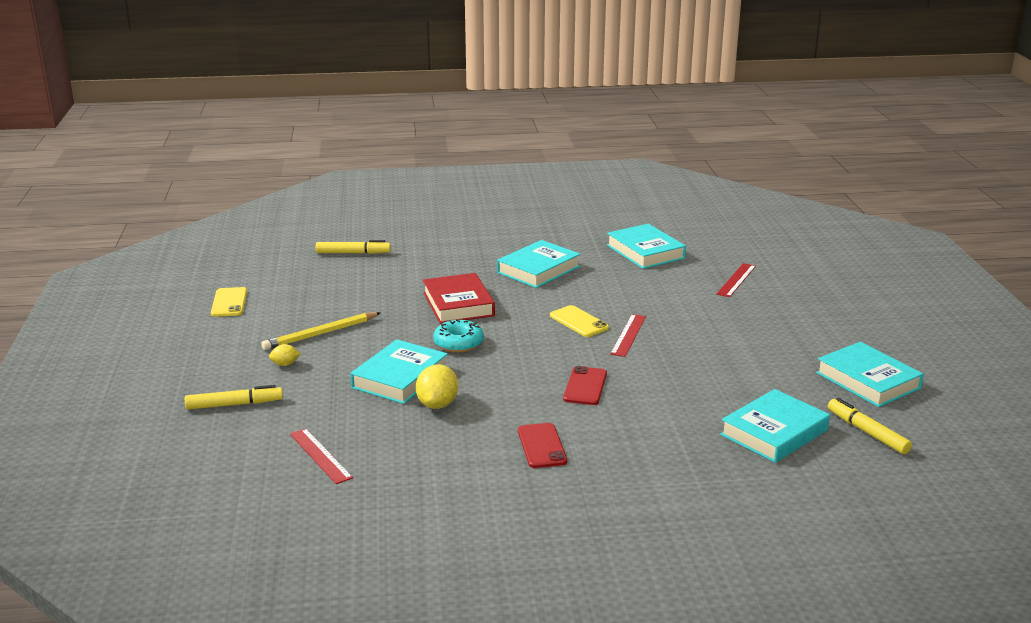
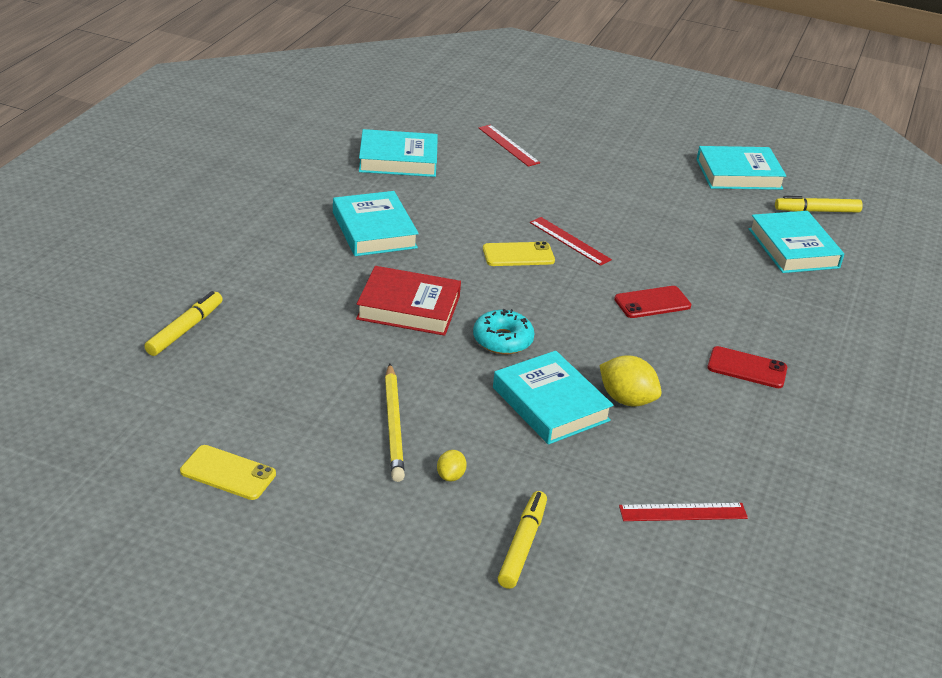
camera: 65 degrees left, 10 degrees up
(585, 386) = (652, 303): red phone -> red phone turned 60 degrees counterclockwise

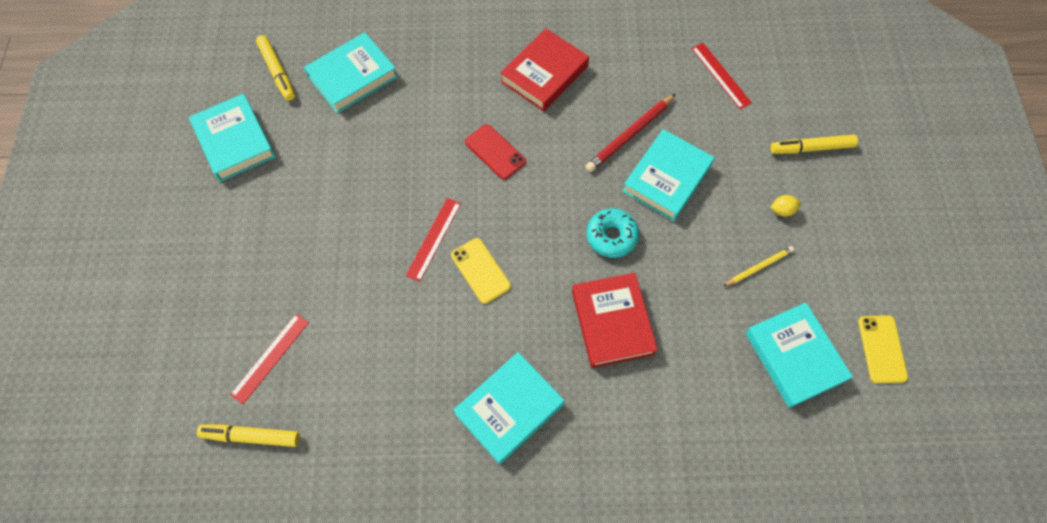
camera: 110 degrees left, 30 degrees up
(185, 329) = (758, 485): yellow marker -> yellow marker (251, 436)
(393, 425) = (759, 267): yellow pencil -> yellow pencil, size x0.62
(398, 160) = (358, 454): turquoise book -> turquoise book (794, 356)
(626, 399) = (630, 135): yellow lemon -> red pencil
(747, 368) = (544, 74): red phone -> red book

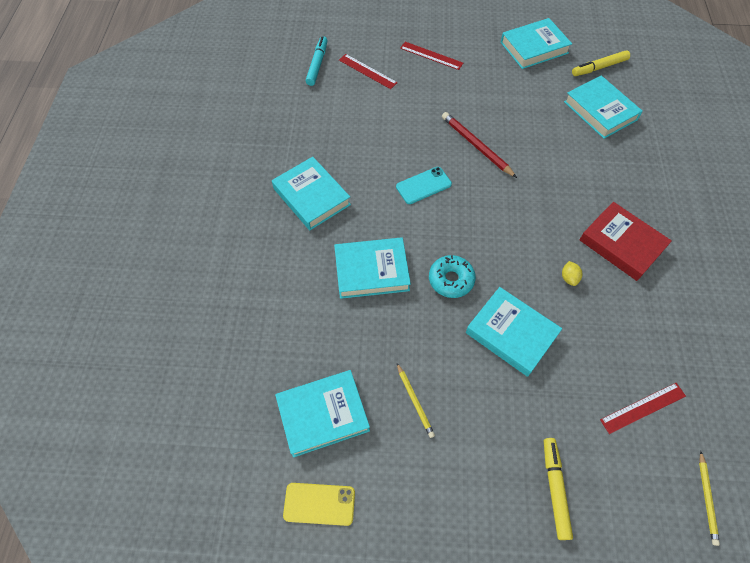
camera: 95 degrees right, 5 degrees down
(251, 436) = (317, 64): yellow marker -> turquoise marker
(433, 239) = (452, 157): red ruler -> red ruler (431, 55)
(480, 270) = (423, 185): yellow phone -> turquoise phone
(495, 152) = (533, 201): red phone -> none
(612, 322) = (371, 271): red book -> turquoise book
(630, 135) = (559, 308): red pencil -> red pencil (476, 146)
(782, 210) = (476, 438): yellow lemon -> yellow lemon (569, 278)
(789, 41) = (706, 499): none -> yellow pencil

